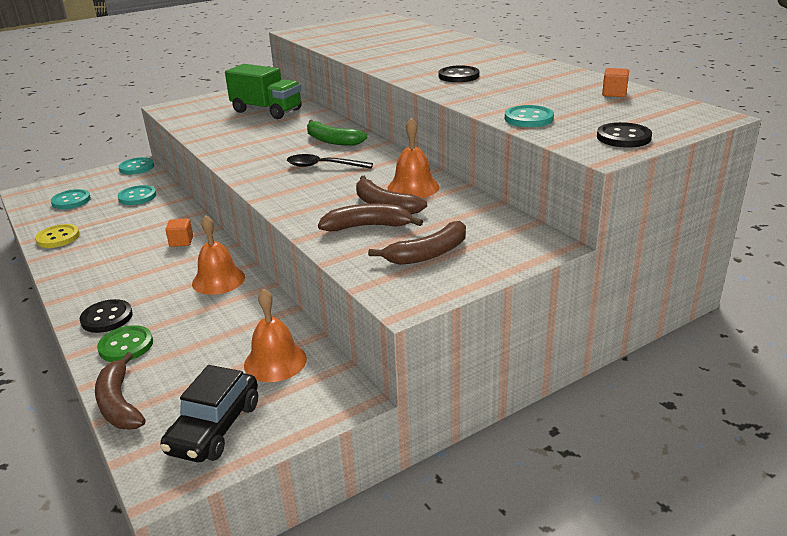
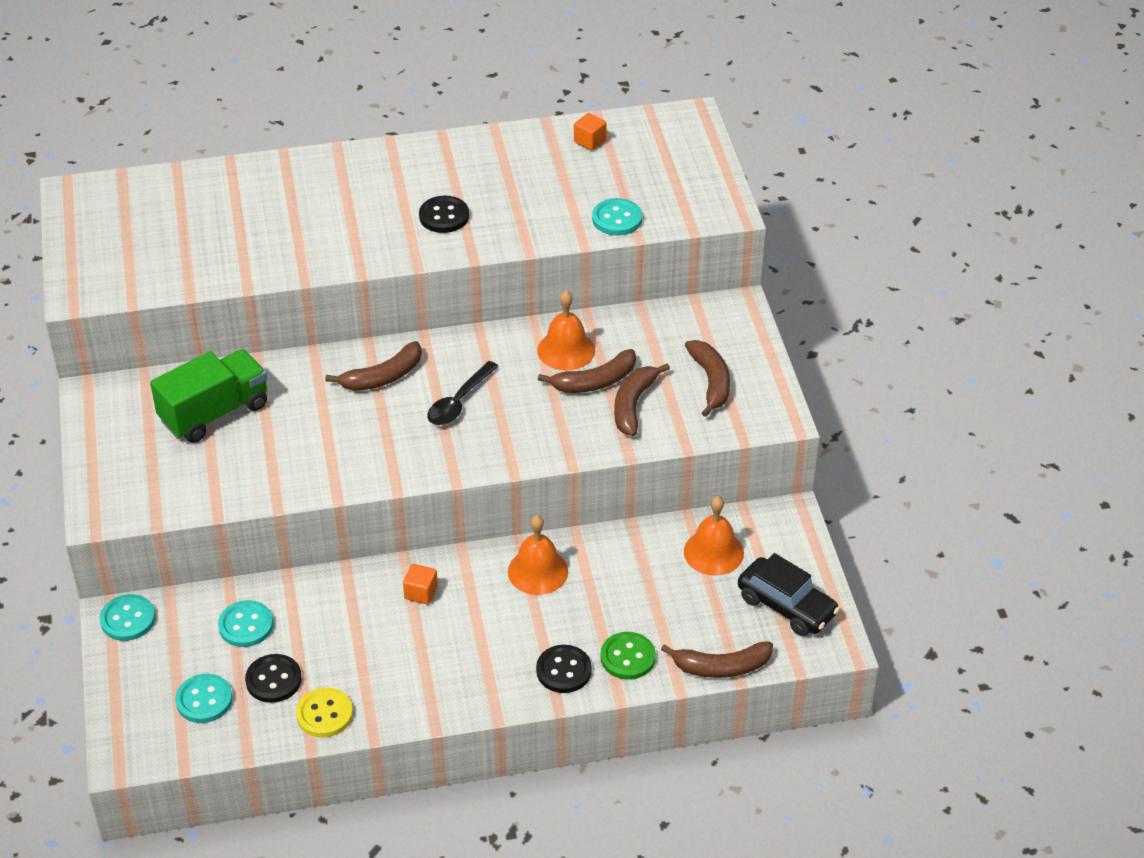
camera: 70 degrees left, 15 degrees up
(332, 140) = (382, 377): green banana -> brown banana
(623, 137) = (703, 186): black button -> black button (273, 680)

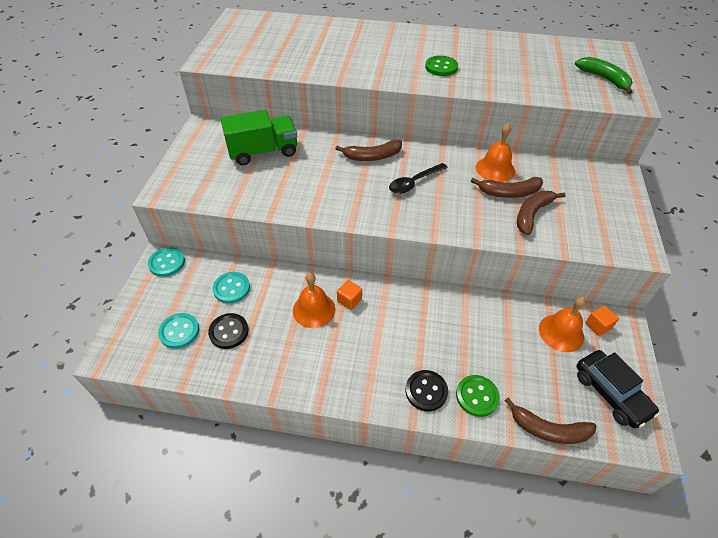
camera: 20 degrees right, 5 degrees up
(324, 714) = (248, 368): yellow button -> none
(444, 216) = (441, 67): black button -> green button
(538, 571) = (432, 309): orange bell -> orange bell (314, 310)
(590, 141) = (547, 48): orange cube -> orange cube (598, 326)
(617, 219) = (555, 91): turquoise button -> none
(680, 180) = (604, 79): none -> green banana
(711, 382) = (592, 213): brown banana -> none

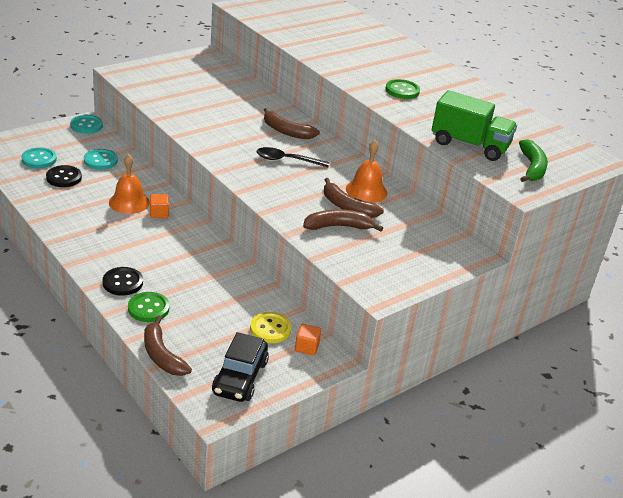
camera: 40 degrees right, 15 degrees down
(263, 152) = (217, 87): green truck -> green truck (469, 145)
(561, 332) = (270, 329): orange bell -> yellow button

